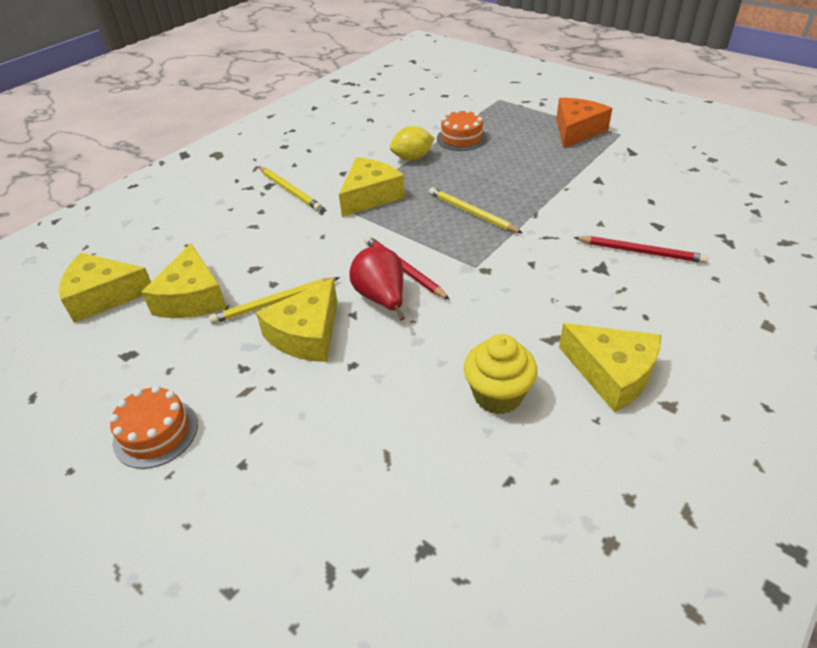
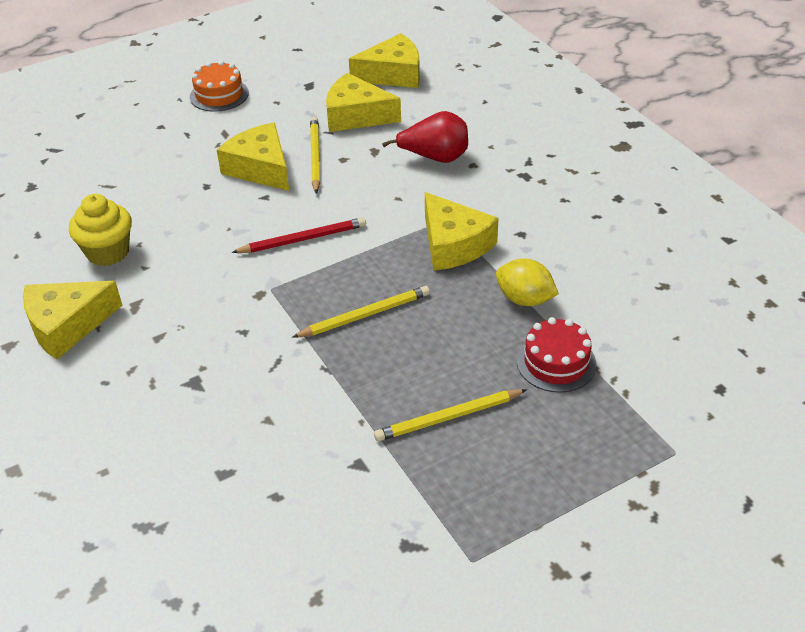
camera: 110 degrees right, 0 degrees up
(104, 296) = (393, 74): yellow cheese -> yellow cheese turned 60 degrees clockwise
(290, 190) = (503, 188): yellow pencil -> yellow pencil (448, 418)
(381, 298) = (271, 216): red pear -> red pear (435, 158)
(412, 158) = (524, 299): yellow lemon -> yellow lemon turned 60 degrees counterclockwise
(461, 138) = (556, 362): orange cake -> red cake
(576, 131) = (511, 506): orange cheese -> none
(641, 252) = (192, 429): red pencil -> none

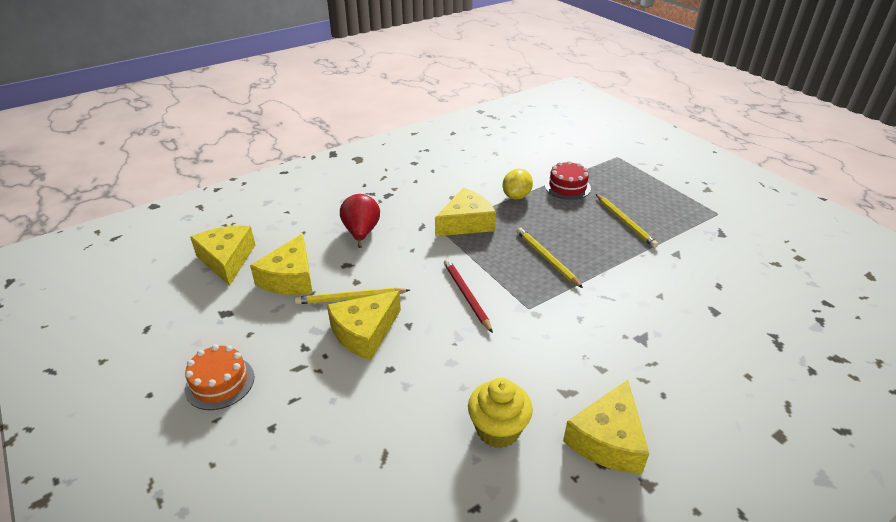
camera: 95 degrees left, 5 degrees down
(67, 325) = (607, 439): yellow cheese -> yellow cheese turned 60 degrees clockwise

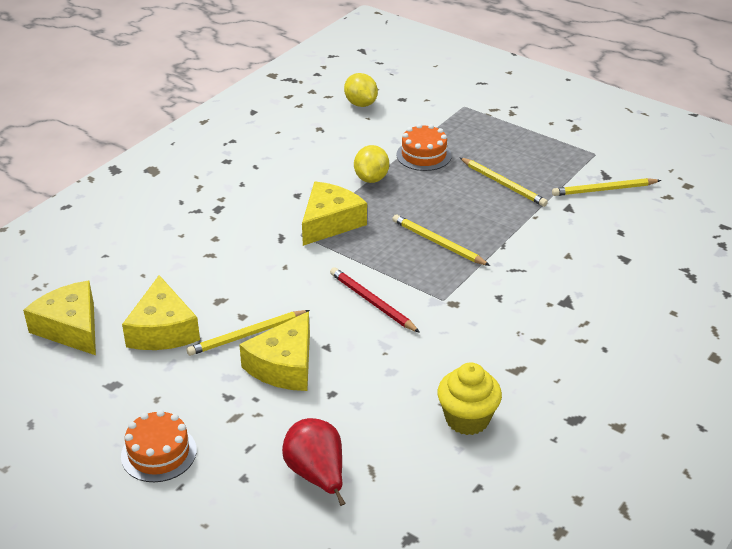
camera: 20 degrees left, 0 degrees up
(361, 233) = (214, 261): red pear -> red pear (317, 475)
(535, 141) = (360, 104): none -> yellow lemon
(567, 187) = (423, 155): red cake -> orange cake
(607, 439) = (570, 400): yellow cheese -> none
(715, 245) = (604, 190): none -> yellow pencil

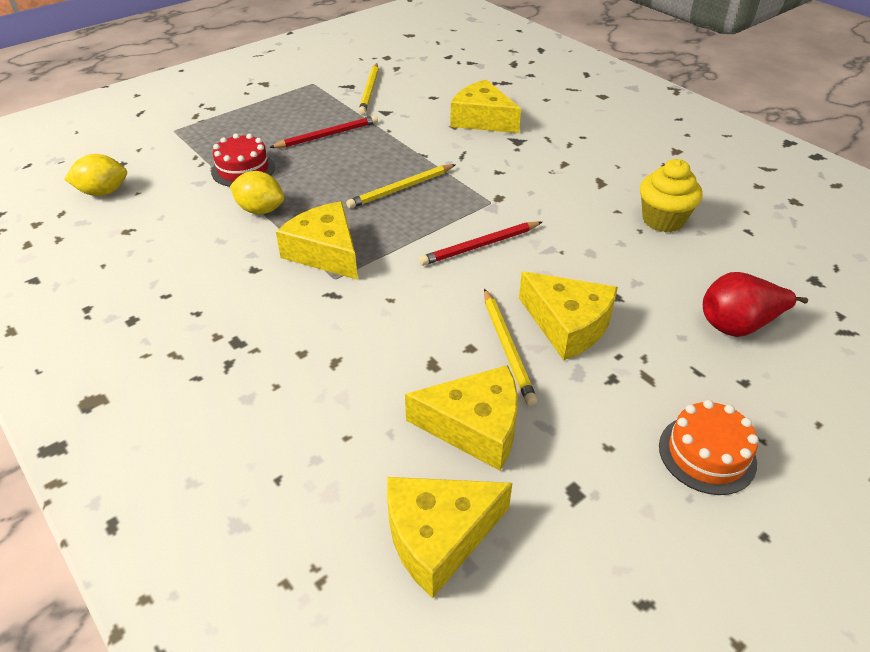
camera: 75 degrees left, 5 degrees up
(423, 155) = (243, 169): orange cake -> red cake
(503, 184) = (327, 135): yellow pencil -> red pencil
(594, 272) = (482, 119): none -> yellow cheese

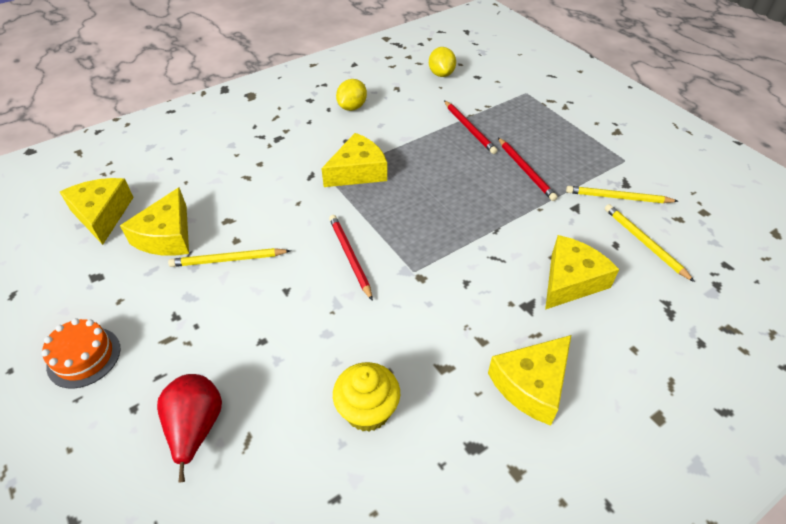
camera: 95 degrees right, 5 degrees up
(243, 169) = (469, 128): red cake -> red pencil
(260, 210) = (414, 140): yellow lemon -> yellow lemon (352, 107)
(401, 189) = (438, 213): yellow pencil -> yellow pencil (644, 243)
(567, 325) = (239, 299): yellow cheese -> yellow cheese (531, 384)

